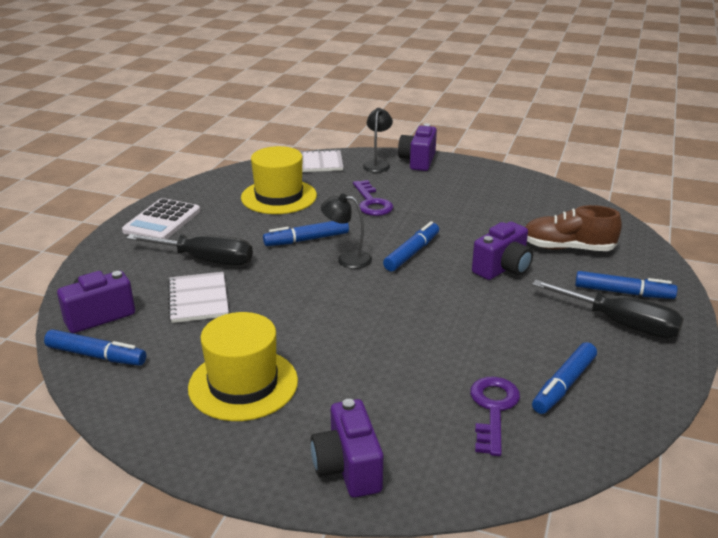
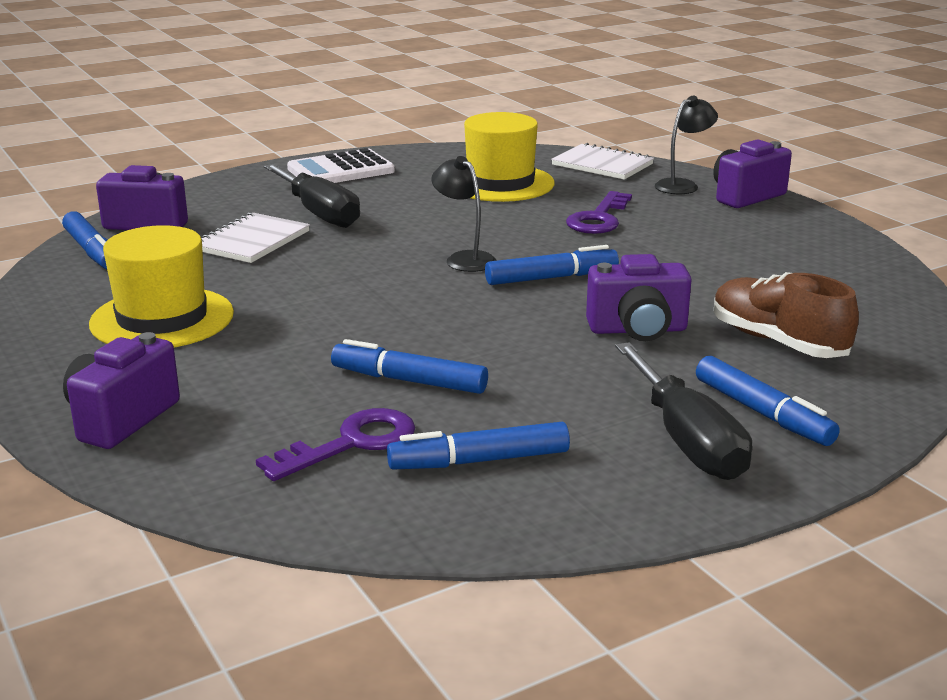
camera: 40 degrees right, 5 degrees down
(306, 240) = (454, 228): blue marker -> blue marker (409, 381)

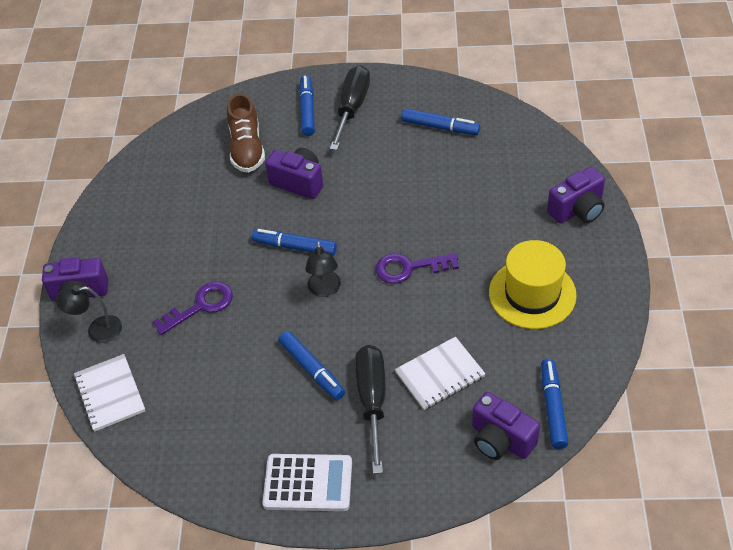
camera: 145 degrees left, 25 degrees up
(351, 443) = (484, 155): purple key -> purple key (409, 268)
(409, 381) = (434, 187): blue marker -> blue marker (312, 370)
(500, 183) = (211, 394): yellow hat -> none

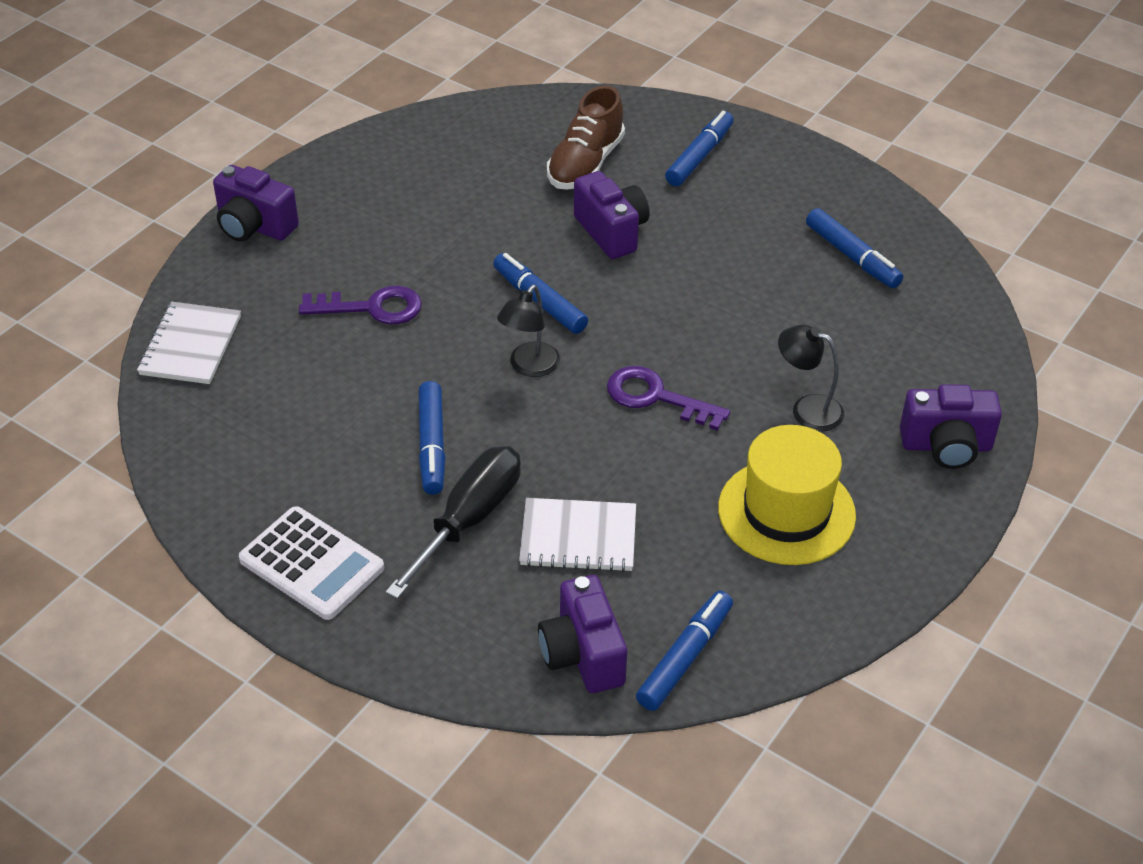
camera: 30 degrees right, 5 degrees down
(97, 330) = (238, 273): black lamp -> black lamp (807, 409)
(352, 108) = (758, 180): black screwdriver -> none

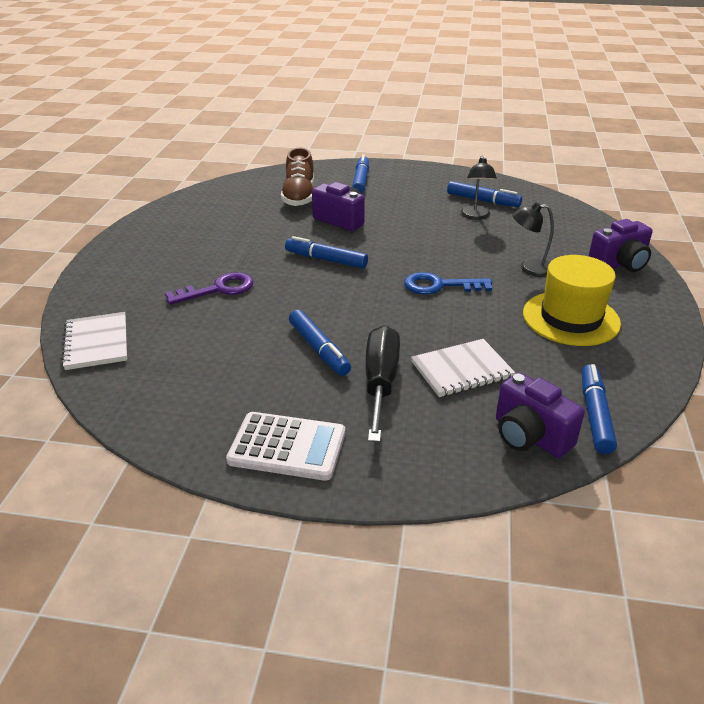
camera: 25 degrees left, 10 degrees down
(254, 226) = (103, 269): purple camera -> none
(529, 367) = (348, 292): black lamp -> black lamp (475, 216)
(656, 397) = (440, 286): purple key -> blue key

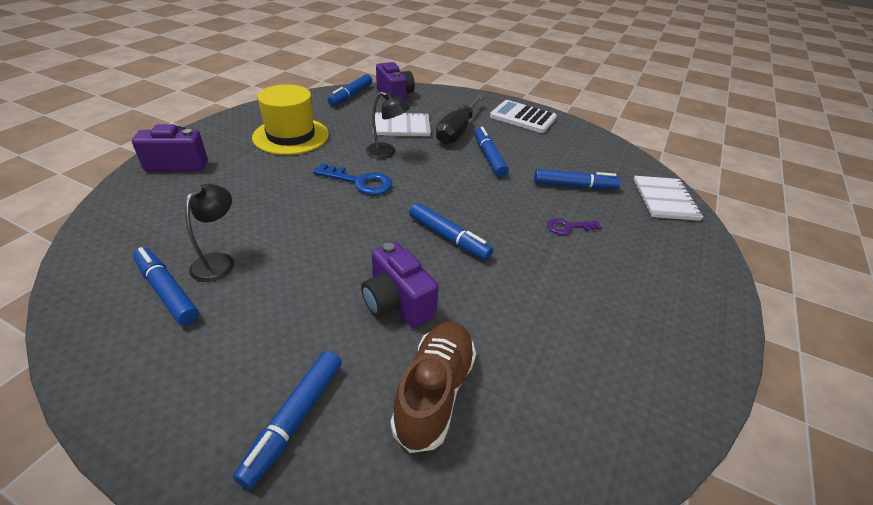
camera: 165 degrees left, 5 degrees up
(207, 334) = (574, 186): none -> blue marker
(218, 289) = (568, 227): purple key -> purple key, size x0.62
(529, 268) = (261, 179): black lamp -> black lamp (387, 152)

